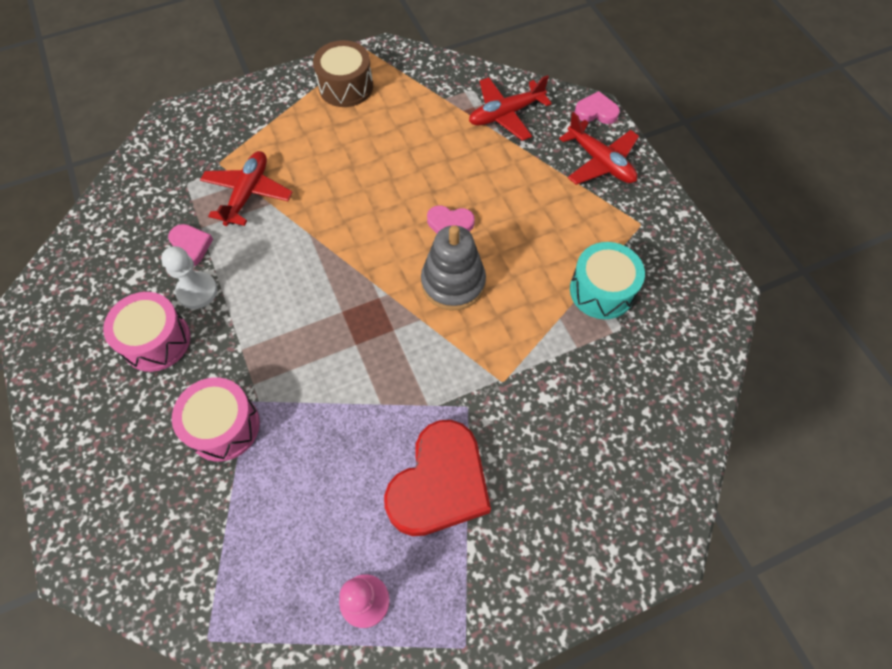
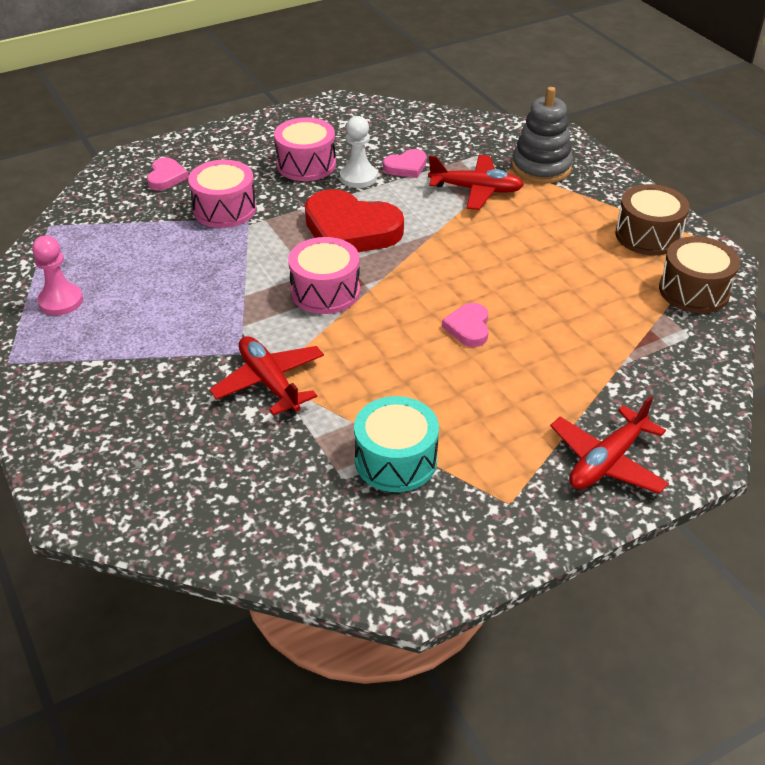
camera: 85 degrees right, 20 degrees down
(385, 331) = (325, 291): none -> pink drum
(421, 75) = (694, 291): none -> brown drum
(439, 483) = (160, 338): red heart -> red heart (350, 230)
(453, 283) = (389, 334): grey stacking toy -> grey stacking toy (541, 167)
(505, 114) = (658, 367): red plane -> red plane (269, 382)
(596, 111) = (701, 458): pink heart -> pink heart (166, 177)

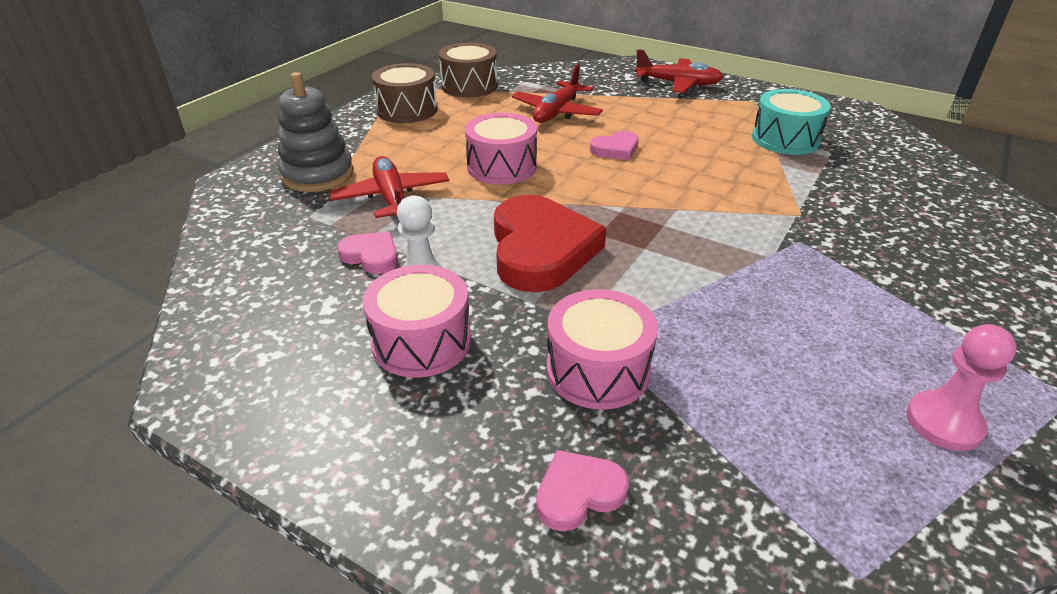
camera: 120 degrees left, 5 degrees down
(269, 382) = (805, 212): red plane -> red plane (557, 112)
(325, 291) = (658, 228): pink drum -> pink drum (502, 167)

